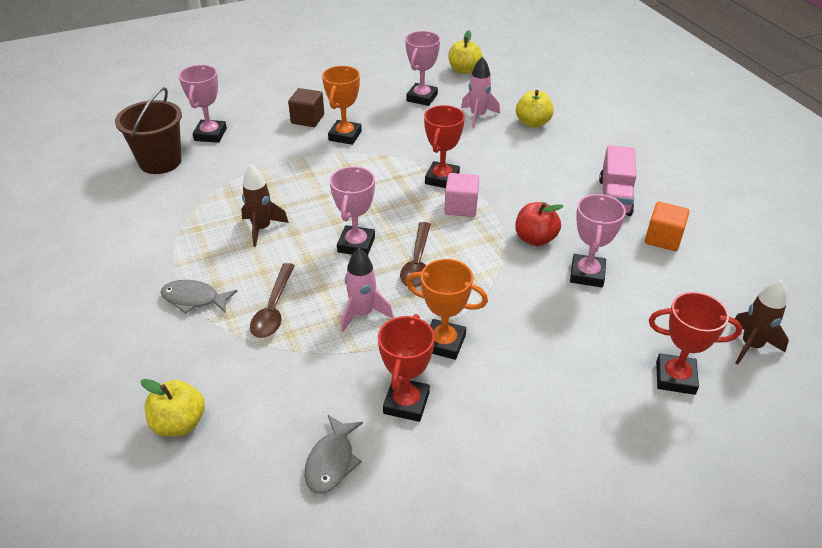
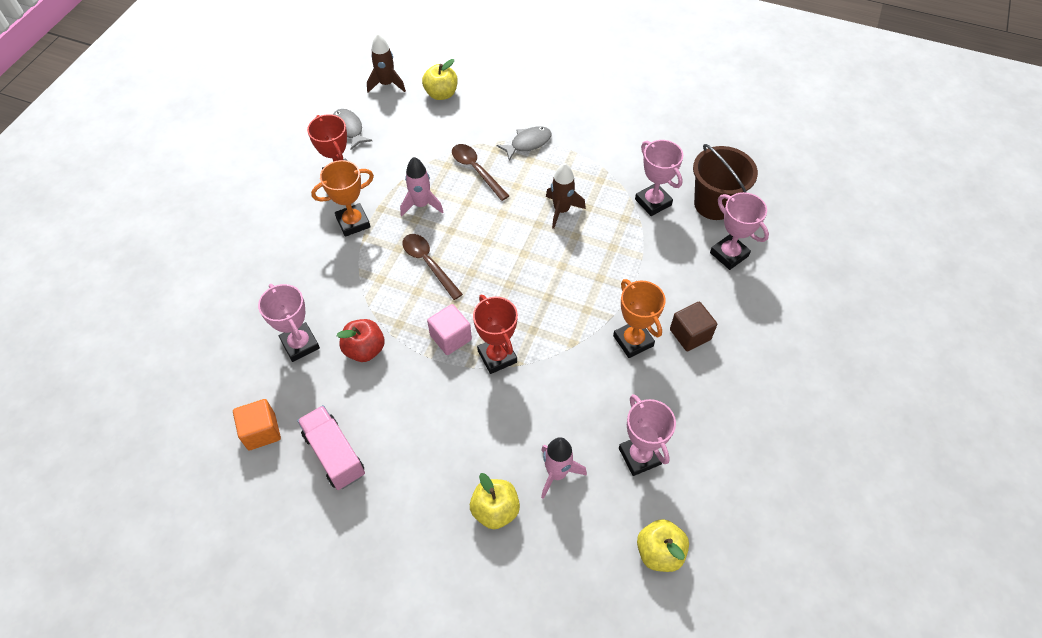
camera: 135 degrees right, 15 degrees up
(356, 245) = (485, 246): pink trophy -> pink trophy (653, 202)
(675, 377) = (189, 302): red trophy -> none
(751, 346) = (145, 366): brown rocket -> brown rocket (387, 84)

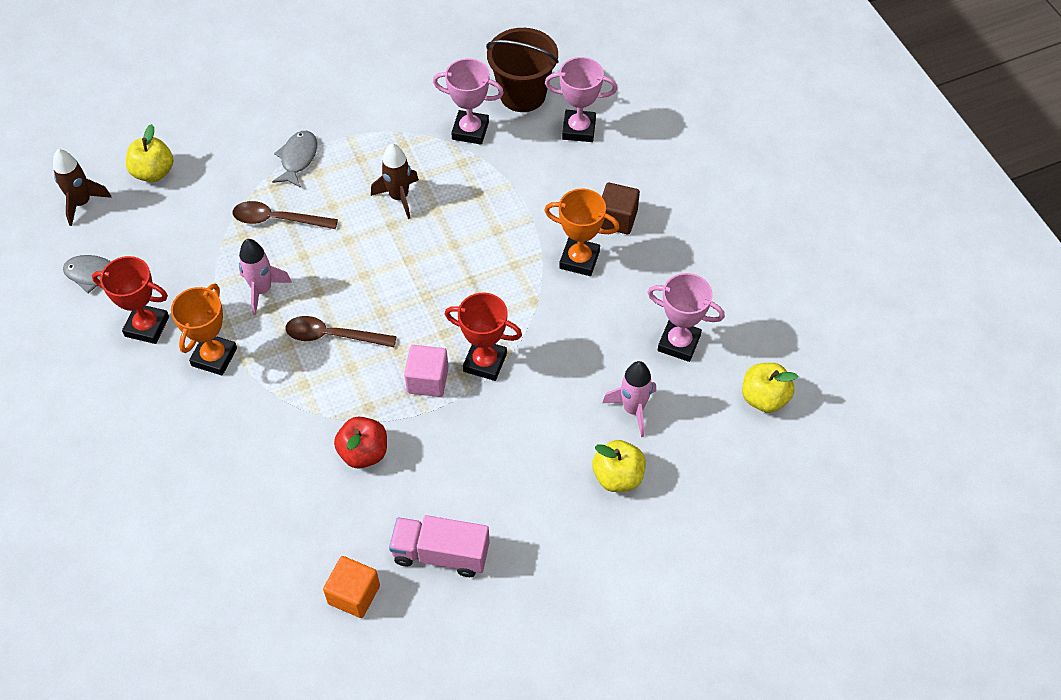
camera: 45 degrees left, 0 degrees up
(300, 344) = (298, 498): pink trophy -> none

